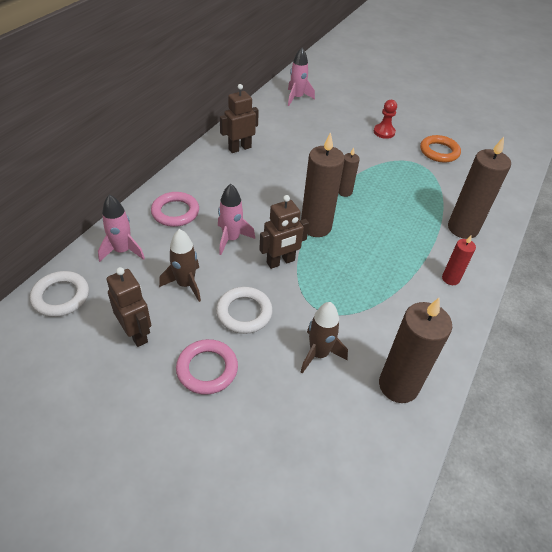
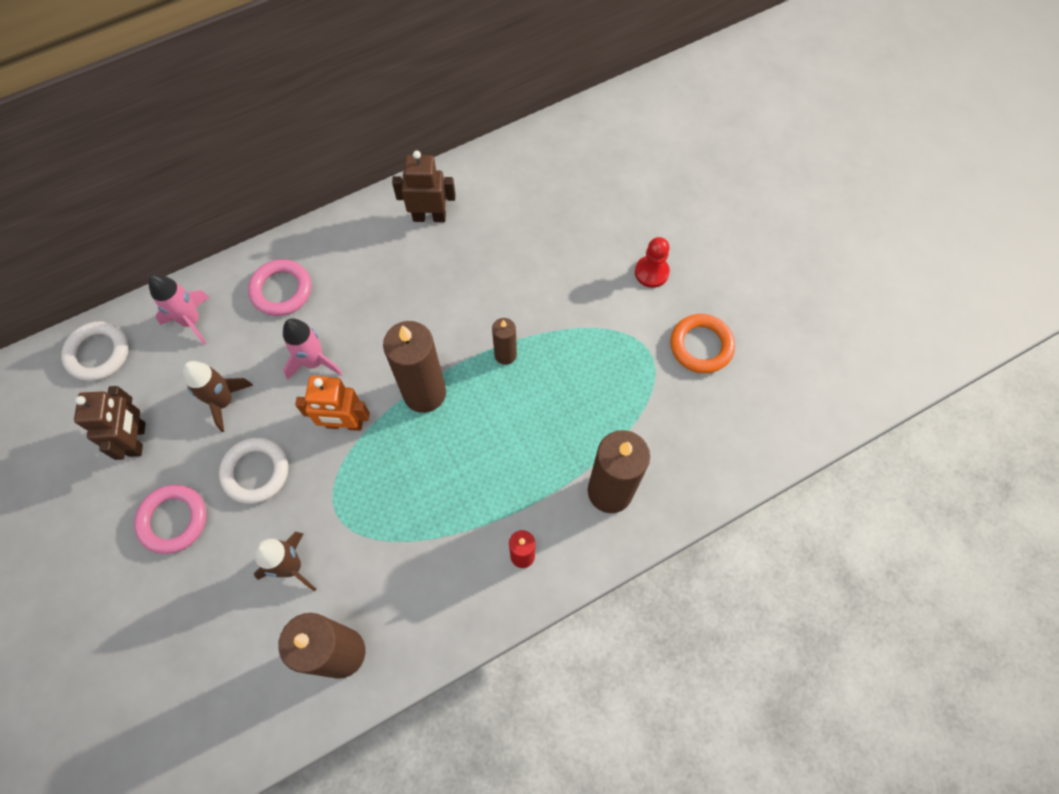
camera: 35 degrees right, 20 degrees up
(280, 262) = (344, 424): brown robot -> orange robot
(297, 98) = (579, 151): pink rocket -> none

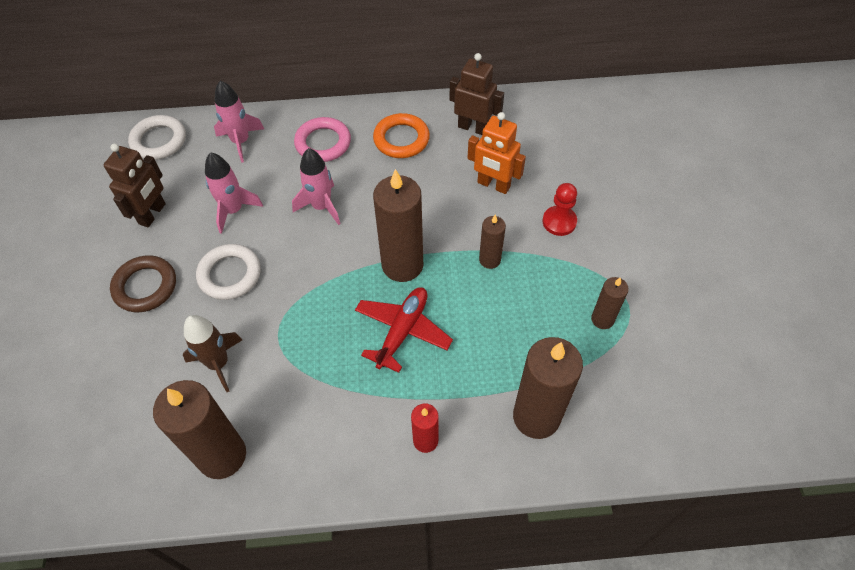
camera: 25 degrees right, 10 degrees down
(173, 520) = (145, 286): pink ring -> brown ring
(224, 401) = (233, 210): brown rocket -> pink rocket
(344, 424) = (321, 264): orange robot -> orange robot (493, 185)
(455, 460) = (402, 331): none -> red plane
(631, 374) = (602, 319): none -> brown candle
(651, 272) = (659, 239): red pawn -> red pawn (559, 222)
(701, 346) = (683, 320): orange ring -> orange ring (401, 139)

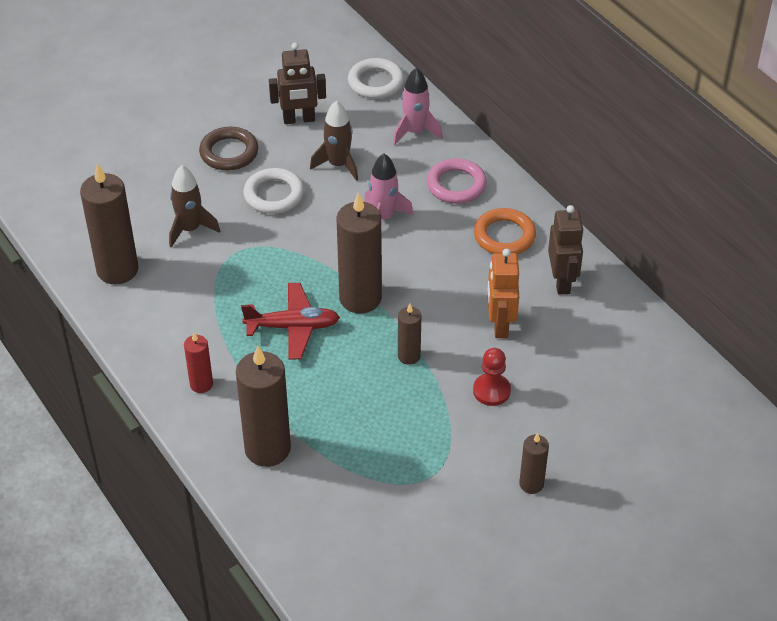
camera: 60 degrees right, 10 degrees down
(233, 210) = (338, 165): pink rocket -> brown rocket
(602, 319) = (399, 462): brown candle -> brown candle (531, 484)

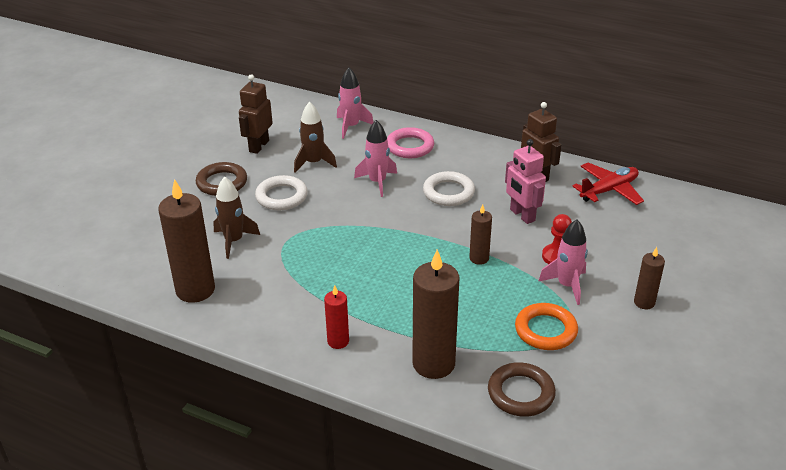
camera: 30 degrees left, 10 degrees down
(293, 327) = (375, 274): red plane -> red plane (609, 190)
(299, 119) = (258, 146): brown robot -> brown robot turned 150 degrees clockwise
(320, 517) = (521, 393): none -> brown ring
(360, 298) = (408, 236): brown candle -> none
(376, 82) = (296, 108): white ring -> white ring (448, 192)
(470, 428) = (567, 285): none -> pink rocket
(500, 325) = (522, 215): orange robot -> pink robot
(504, 236) = (471, 164): orange ring -> orange ring (545, 330)

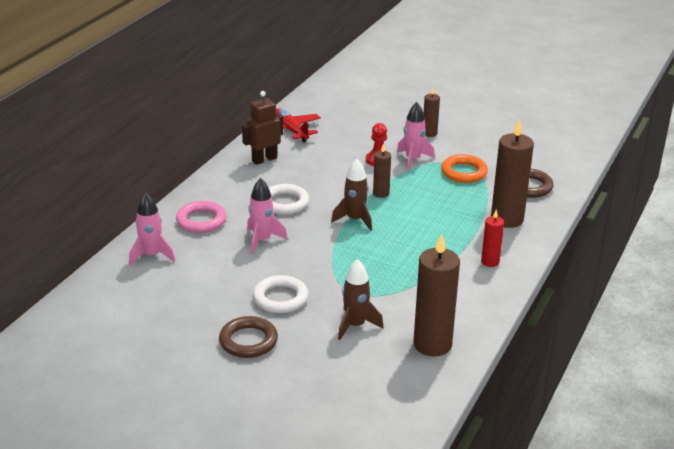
camera: 90 degrees left, 5 degrees down
(258, 146) = (176, 318): brown robot -> none
(314, 163) = (220, 279): brown rocket -> brown rocket (355, 220)
(522, 215) = (322, 170): pink robot -> none

